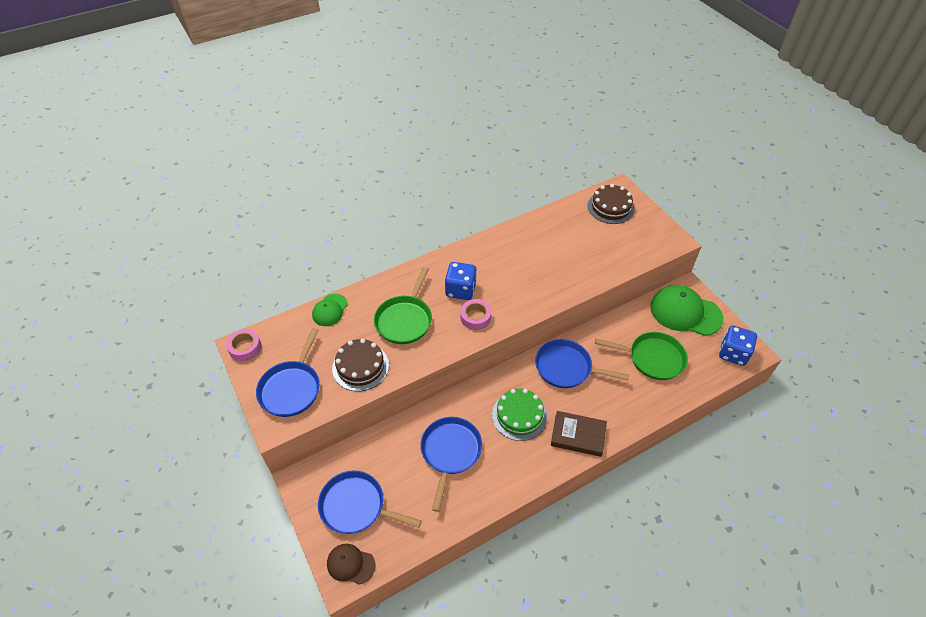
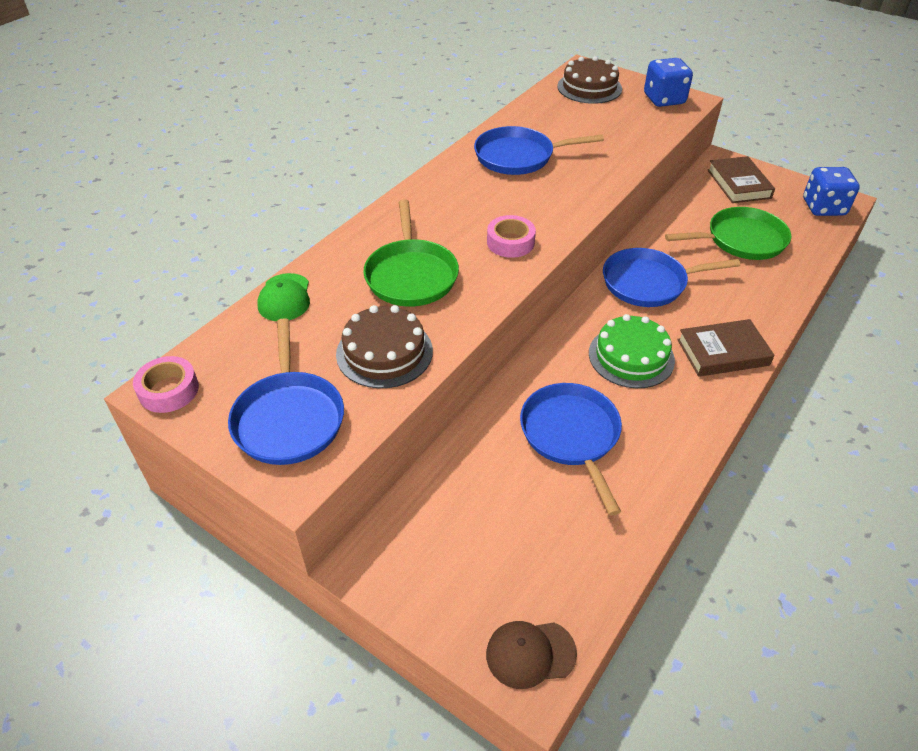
camera: 25 degrees left, 5 degrees down
(356, 506) = (481, 565): blue pan -> blue pan (518, 157)
(460, 290) = (466, 218): blue dice -> blue dice (664, 99)
(685, 312) = (738, 184): green cap -> brown book

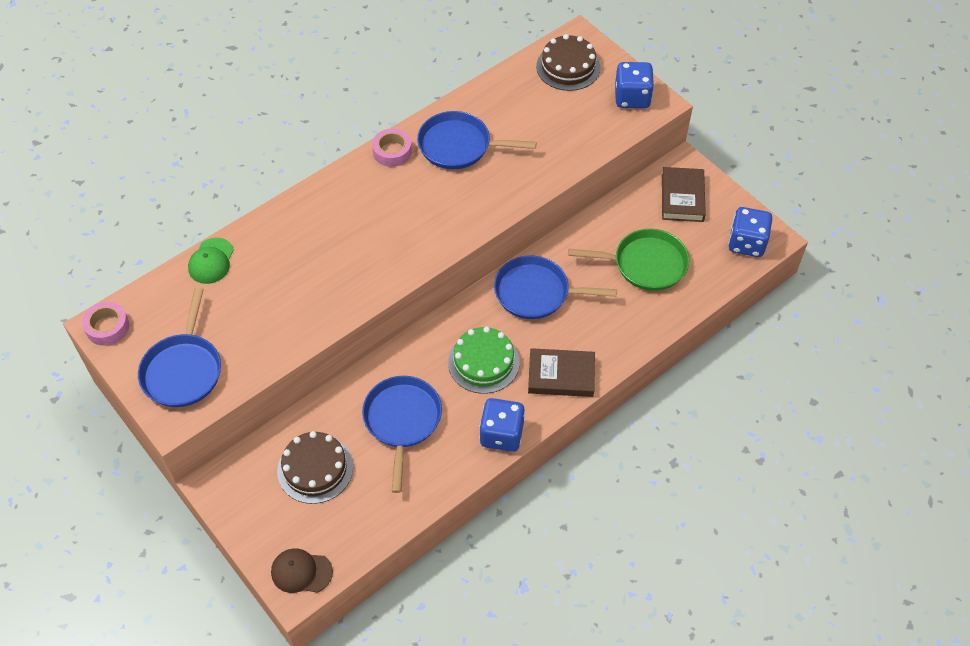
camera: 15 degrees right, 10 degrees up
(384, 352) = (268, 329): brown cake -> brown cake (315, 468)
(411, 275) = (315, 260): green pan -> none
(510, 242) = (408, 243): pink tape -> pink tape (392, 151)
(694, 425) = (501, 434): none -> blue dice

